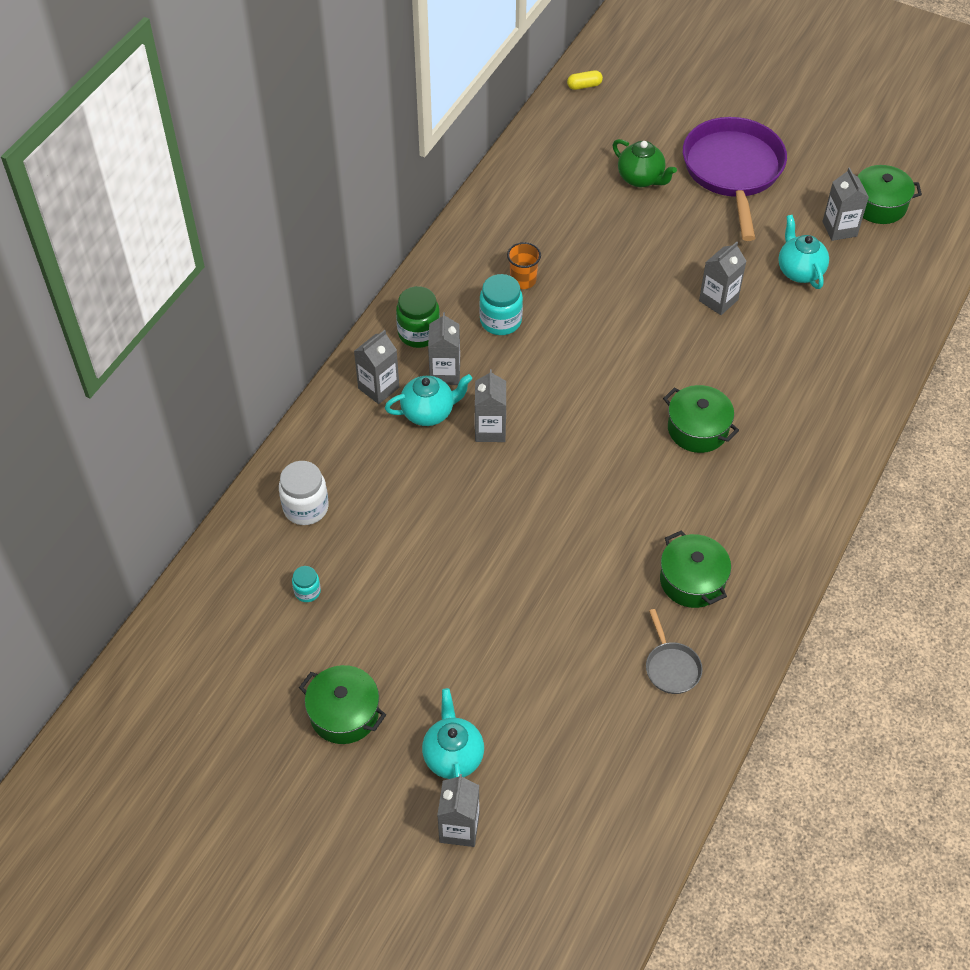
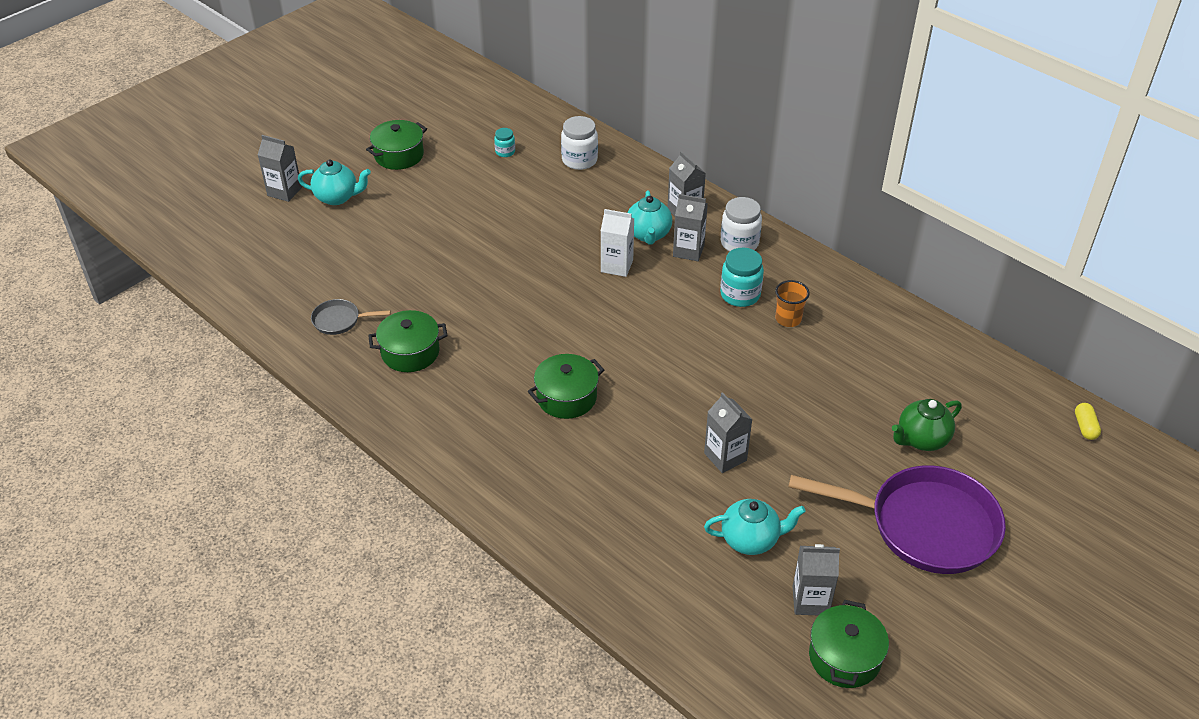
camera: 105 degrees right, 10 degrees down
(419, 333) = (739, 243): green jar -> white jar
(490, 430) = (617, 266): grey carton -> white carton

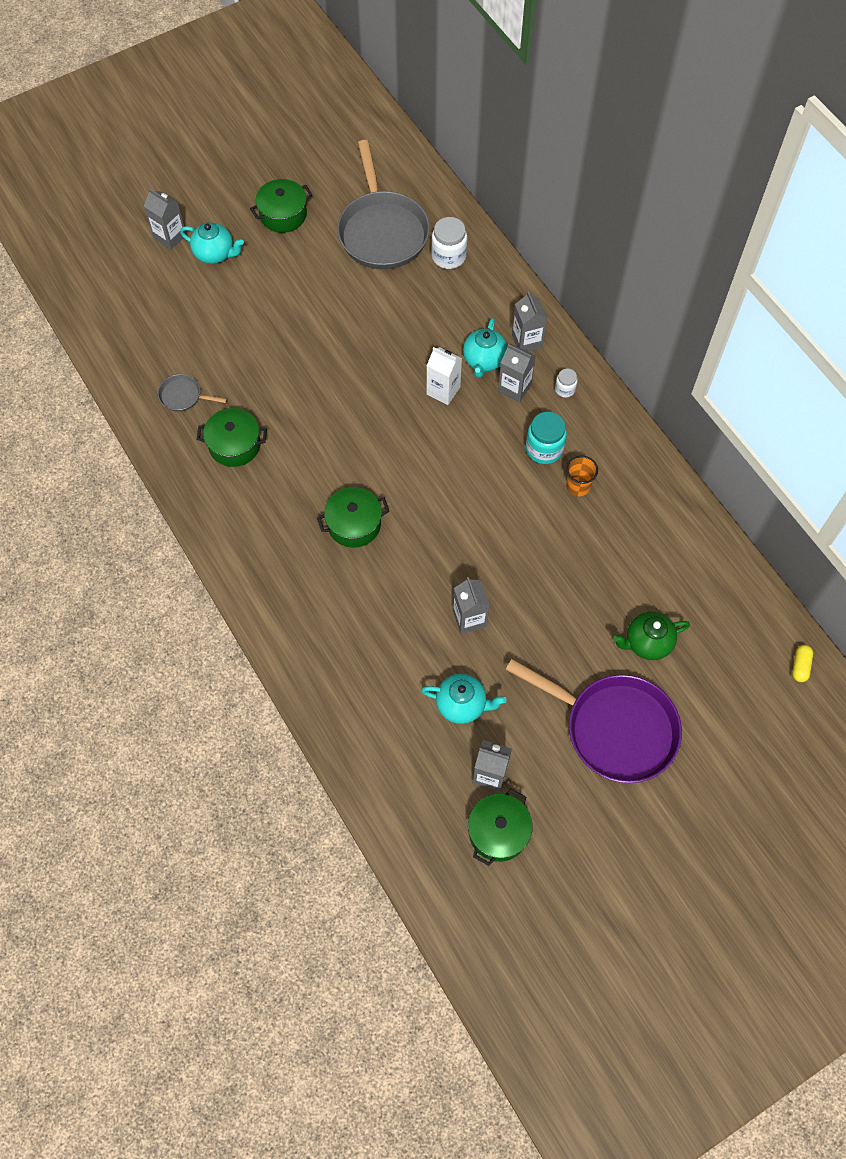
camera: 15 degrees right, 20 degrees up
(505, 152) = (382, 231): turquoise jar -> grey pan
(739, 243) = (565, 389): white jar -> white jar, size x0.56

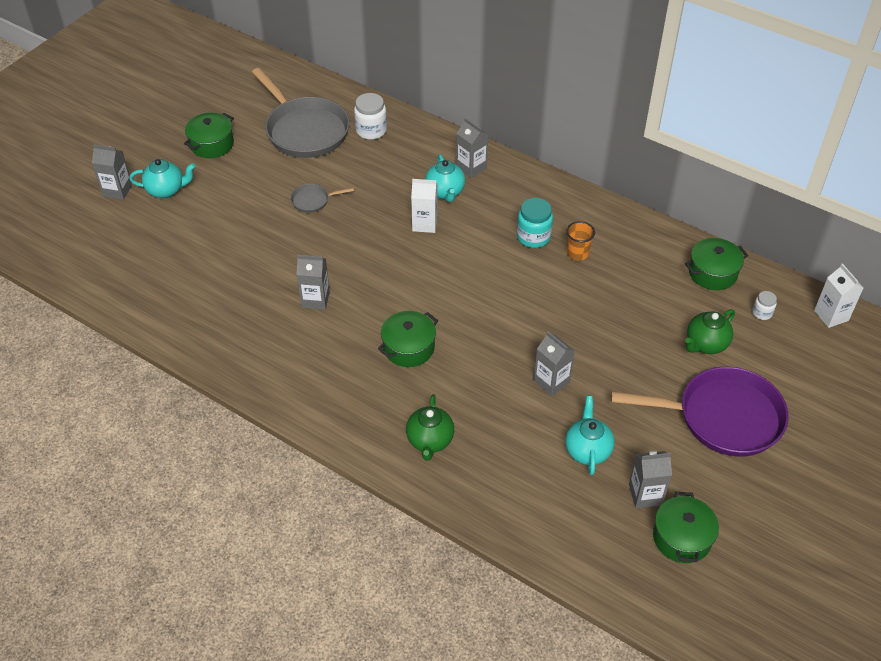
camera: 25 degrees left, 15 degrees down
(183, 396) = (196, 304): grey pan -> grey pan (313, 200)
(234, 445) = (265, 325): green pot -> green pot (712, 273)
(321, 631) = (430, 441): none -> green teapot
(462, 705) = (587, 450): turquoise teapot -> turquoise teapot turned 75 degrees counterclockwise
(514, 388) = (482, 202): grey carton -> grey carton (315, 299)
(565, 389) = (523, 190): white jar -> white jar (762, 313)
(800, 666) = (831, 315): yellow capsule -> white carton

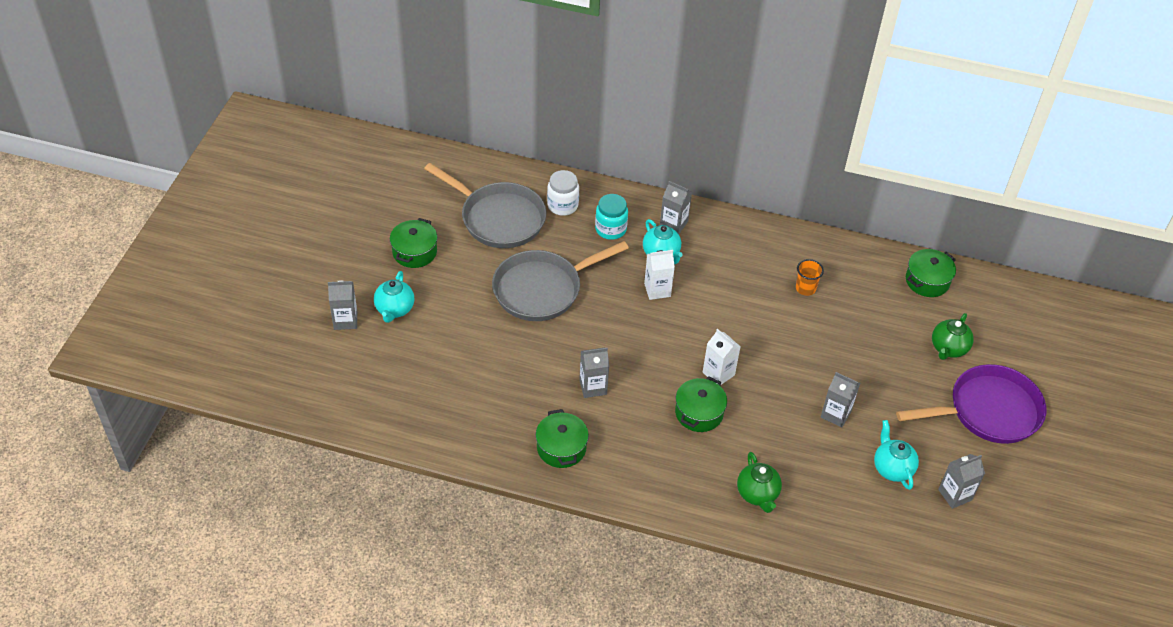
camera: 20 degrees left, 0 degrees up
(166, 190) = (394, 309): turquoise teapot -> turquoise teapot turned 120 degrees clockwise
(313, 200) = (542, 289): grey pan -> grey pan, size x2.32
(533, 237) = (760, 281): turquoise jar -> turquoise jar (610, 229)
(682, 538) = (998, 524): green pot -> green pot (561, 448)
(762, 313) = (982, 309): white jar -> none
(831, 315) = (1038, 298): white carton -> white carton (718, 373)

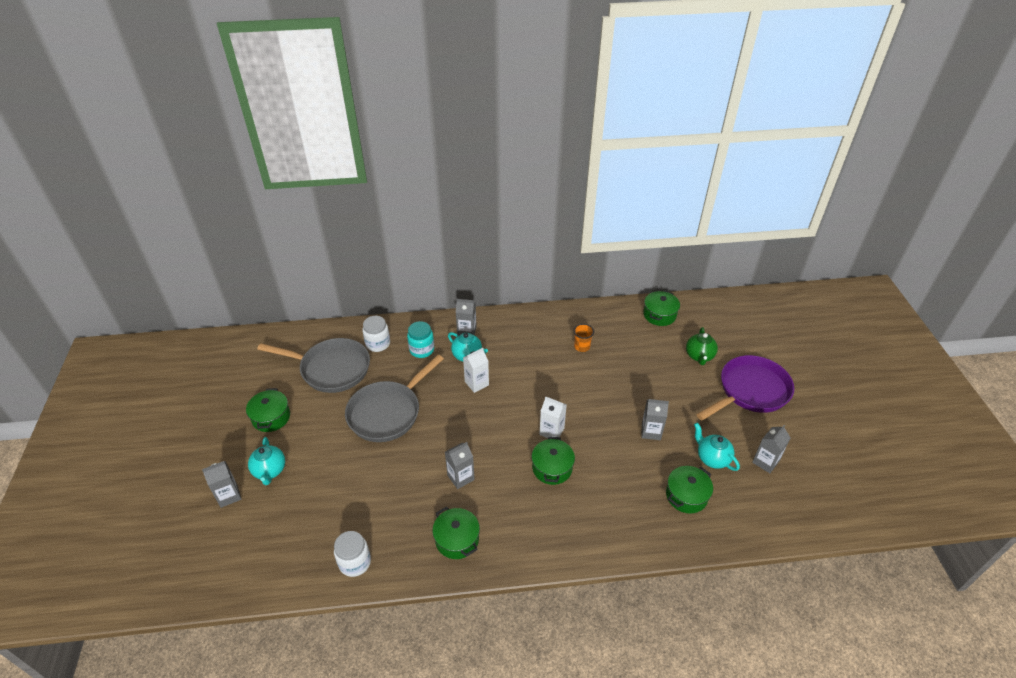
camera: 20 degrees left, 5 degrees down
(448, 431) = (355, 562): none -> white jar
(757, 494) = (628, 518): green teapot -> none
(837, 496) = (686, 496): none -> green pot

